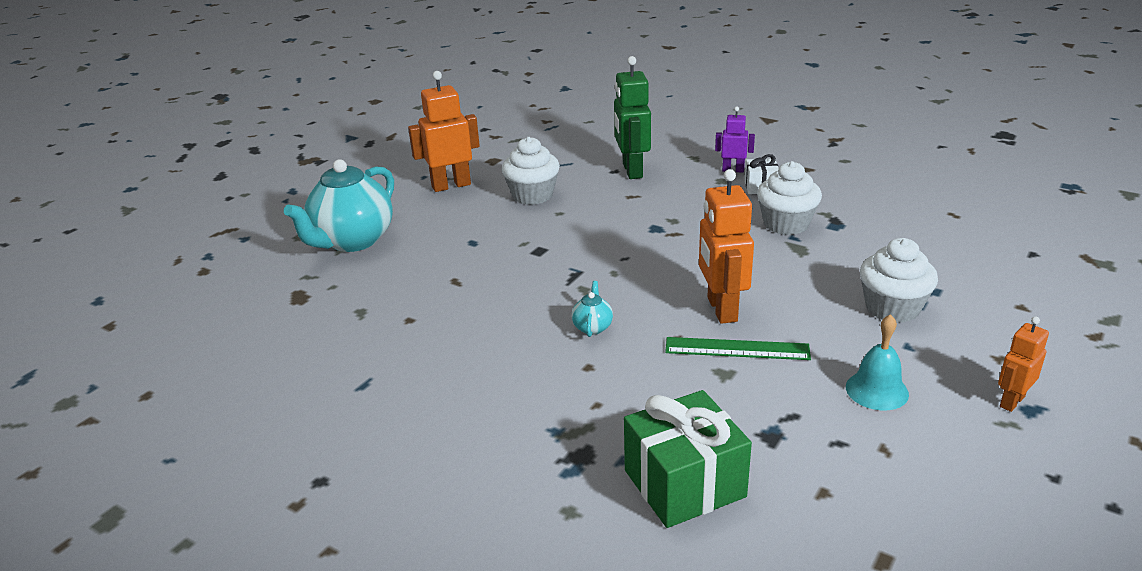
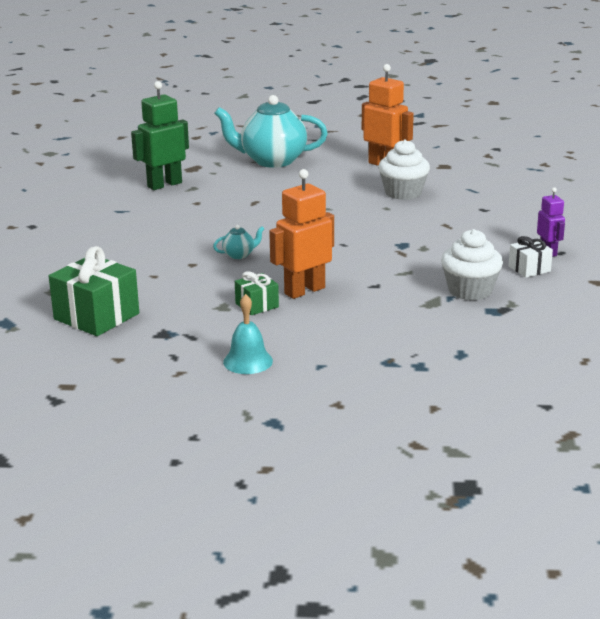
camera: 60 degrees right, 5 degrees down
(632, 171) = (492, 215): green robot -> green robot (164, 184)
(737, 349) = (257, 305): green ruler -> green gift
(892, 308) = (372, 353): white cupcake -> none
(1011, 401) = (278, 414): orange robot -> none

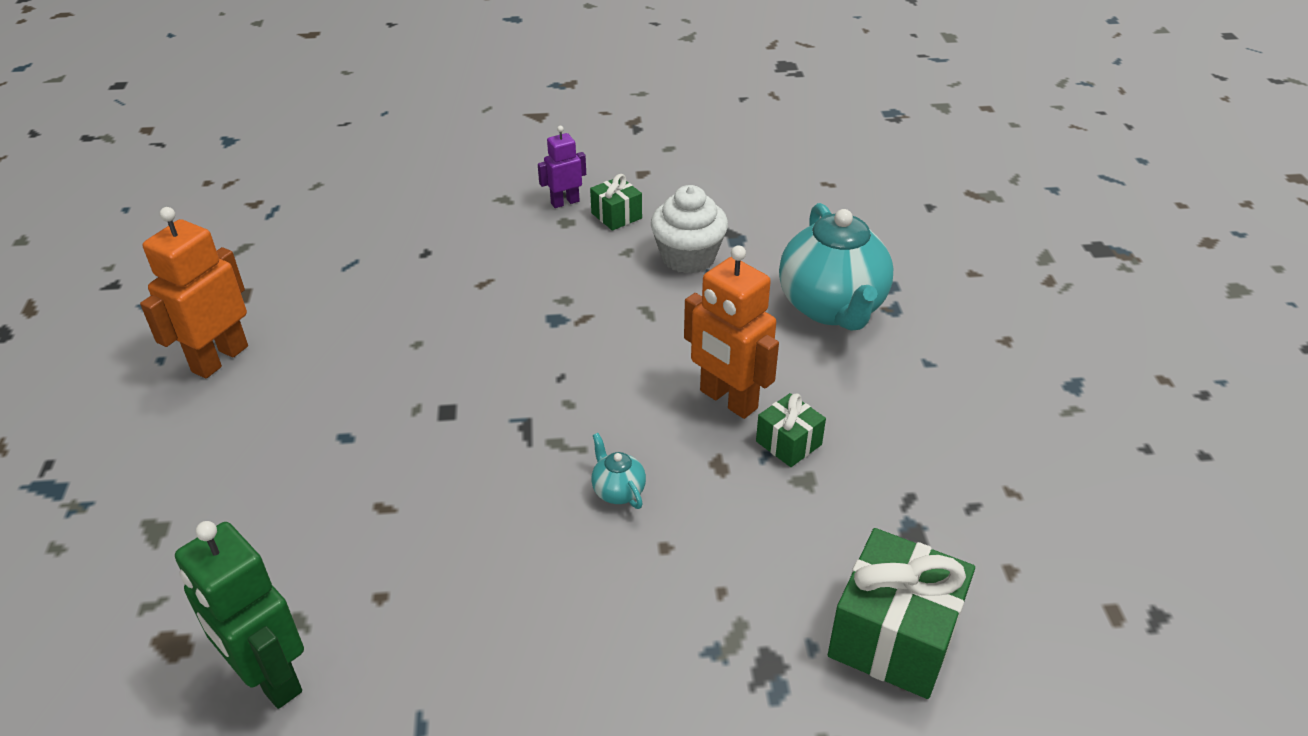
camera: 100 degrees left, 15 degrees up
(248, 361) = (949, 428): turquoise bell -> none
(272, 161) = (160, 513): turquoise teapot -> turquoise teapot (831, 308)
(403, 193) = (354, 330): white cupcake -> none
(529, 269) = (616, 215): white gift -> green gift

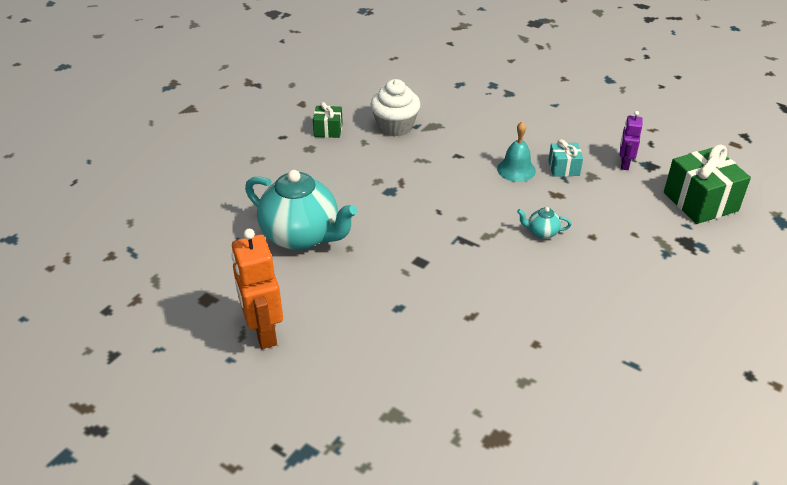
camera: 50 degrees left, 0 degrees up
(269, 678) = (555, 407): green robot -> none
(565, 202) = (291, 140): purple robot -> purple robot (624, 164)
(728, 400) = (516, 169): orange robot -> turquoise bell
(788, 443) = (563, 168): green gift -> turquoise gift
(831, 308) = (487, 108): turquoise teapot -> turquoise teapot (301, 236)

